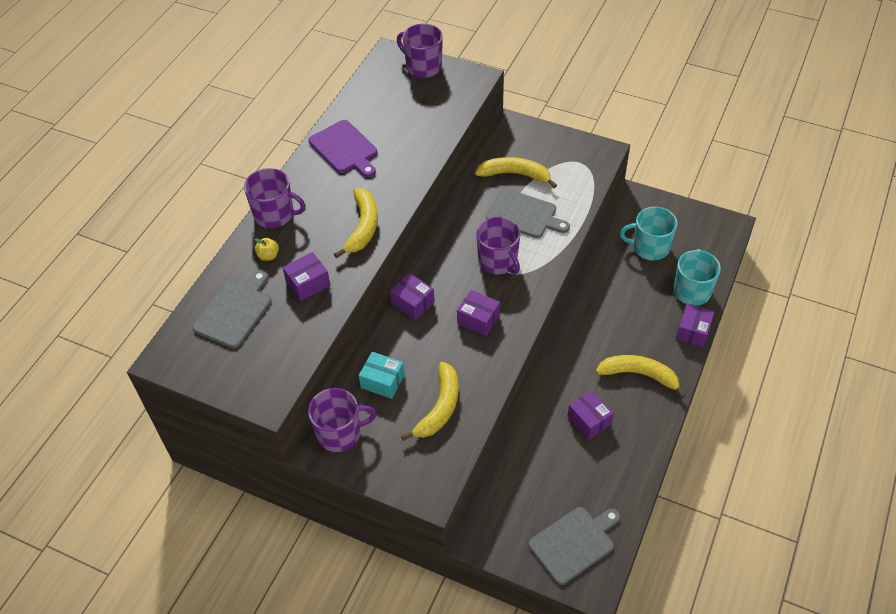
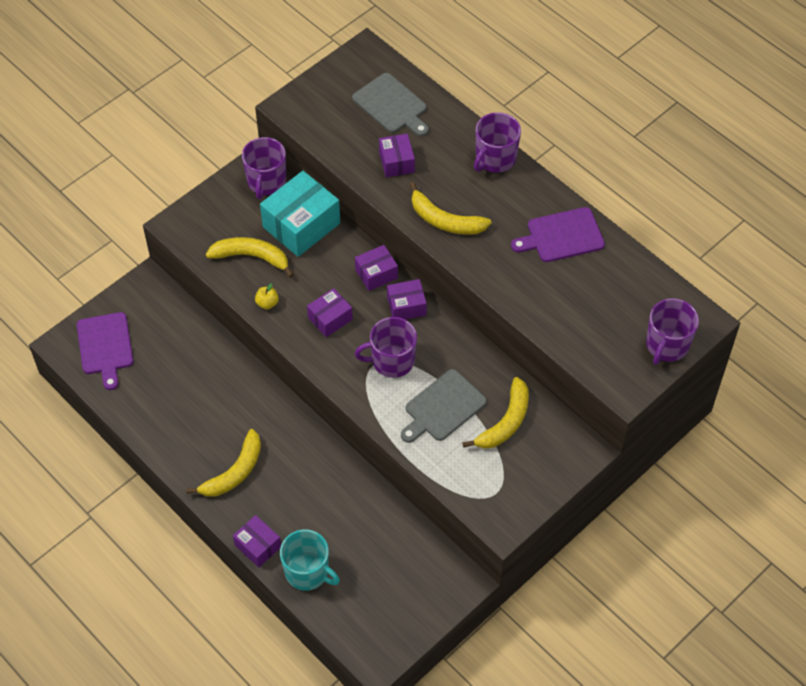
camera: 110 degrees right, 5 degrees up
(268, 256) = (444, 142): yellow apple -> yellow apple (267, 303)
(382, 381) = (301, 225): turquoise box -> turquoise box, size x1.80
(423, 67) = (667, 345): purple mug -> purple mug turned 150 degrees clockwise
(439, 407) = (252, 257): yellow banana -> yellow banana turned 150 degrees clockwise
(574, 543) = (105, 346): grey cutting board -> purple cutting board
(589, 420) = (210, 408): purple box -> purple box (406, 306)
(649, 247) = (385, 560): turquoise mug -> none

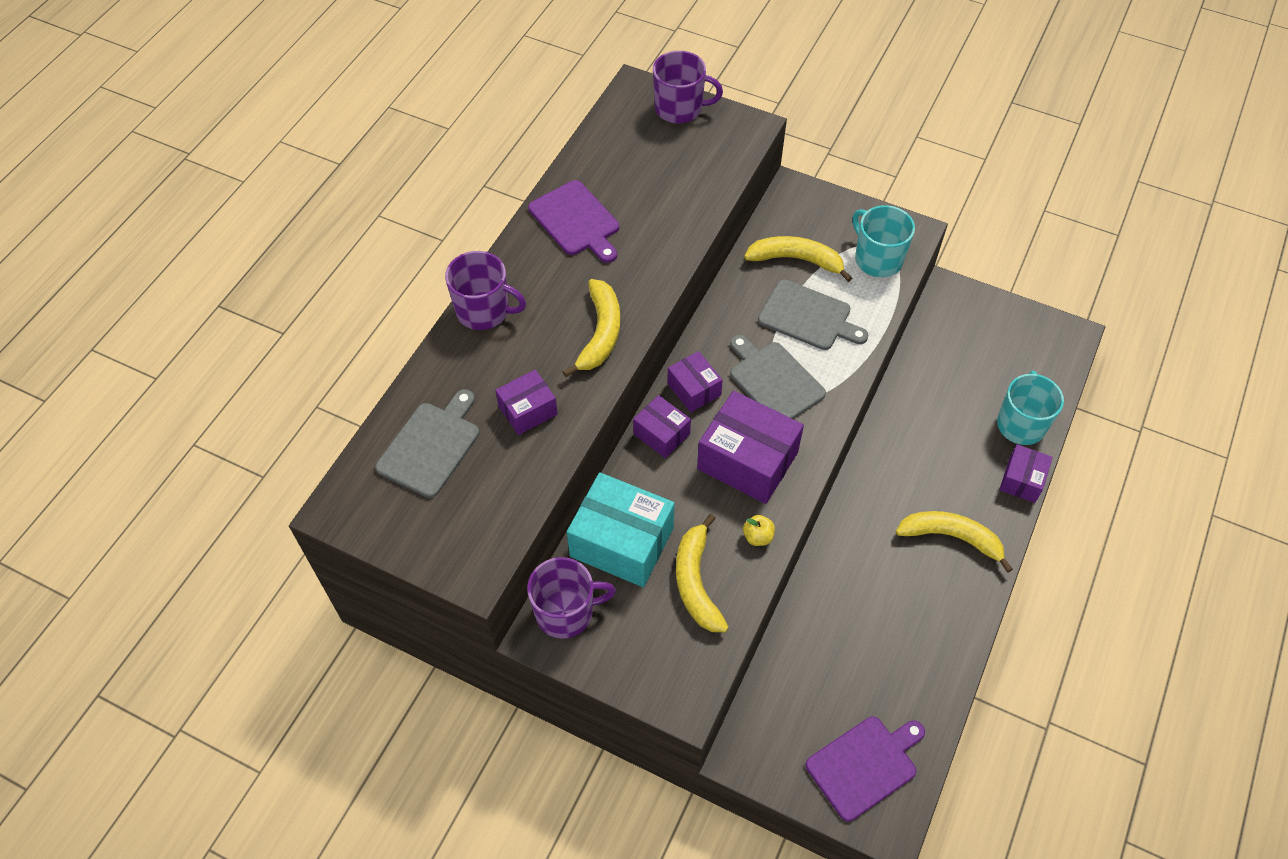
camera: 110 degrees left, 0 degrees up
(330, 318) = (747, 460): purple box -> purple box, size x1.80
(392, 361) = (774, 380): purple mug -> grey cutting board
(483, 484) = (877, 259): none -> turquoise mug

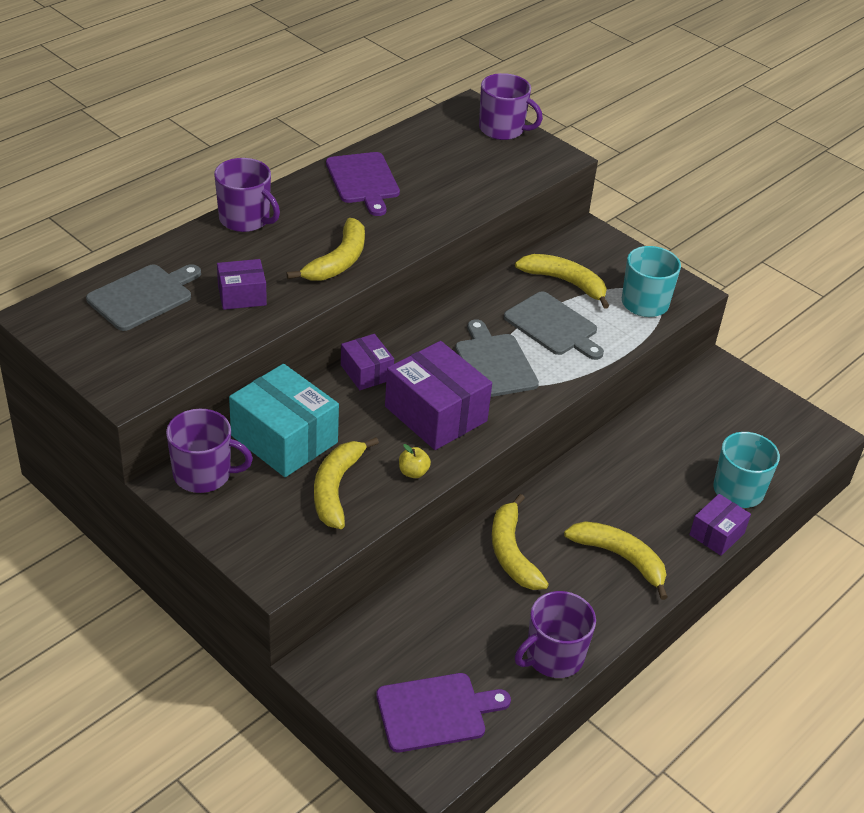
camera: 15 degrees right, 15 degrees down
(694, 389) = (415, 349): purple box -> none
(856, 567) = (512, 552): none -> yellow banana
(939, 666) = (553, 656): none -> purple mug

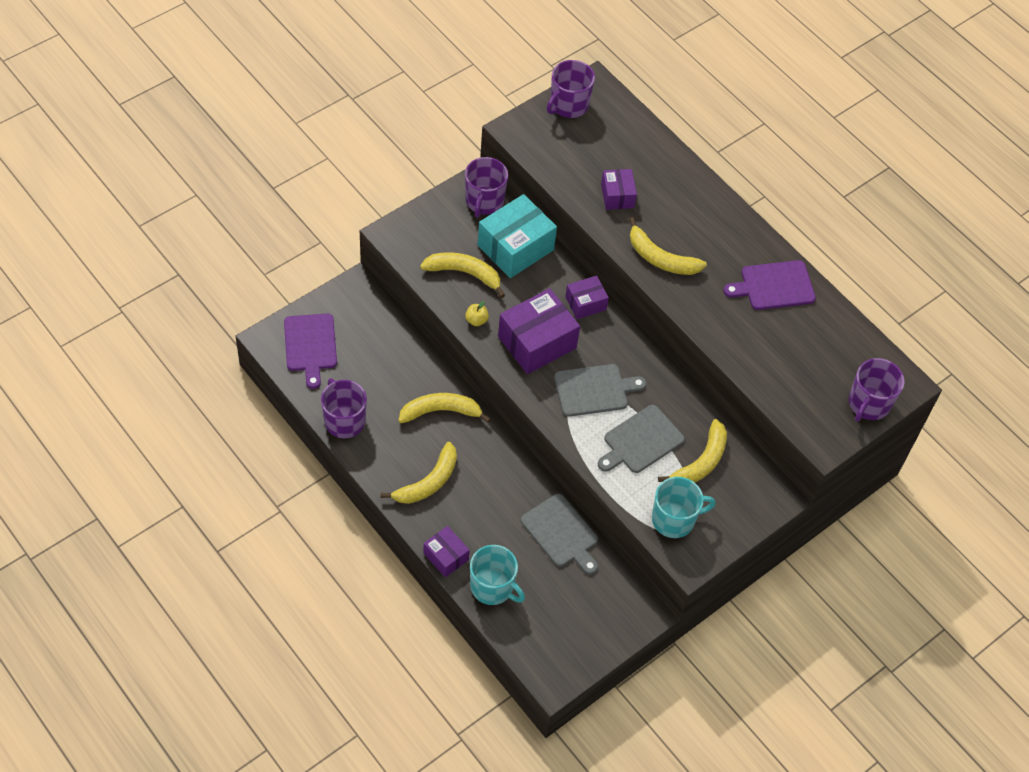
camera: 95 degrees right, 15 degrees up
(143, 296) = (617, 140): grey cutting board -> grey cutting board (561, 533)
(245, 219) = (714, 203): purple mug -> purple mug (568, 105)

